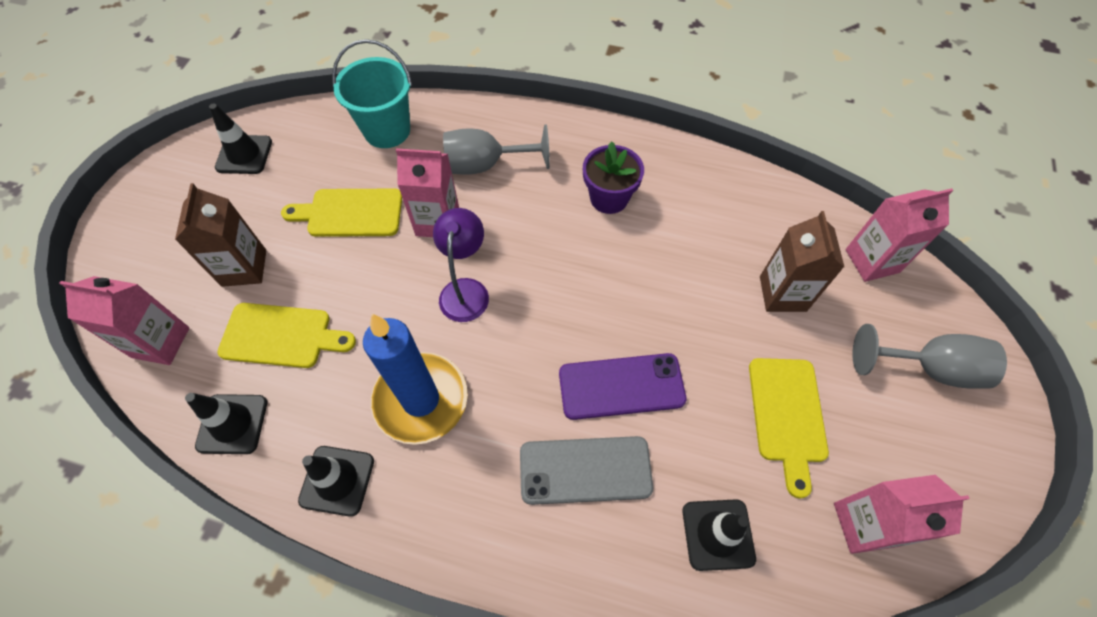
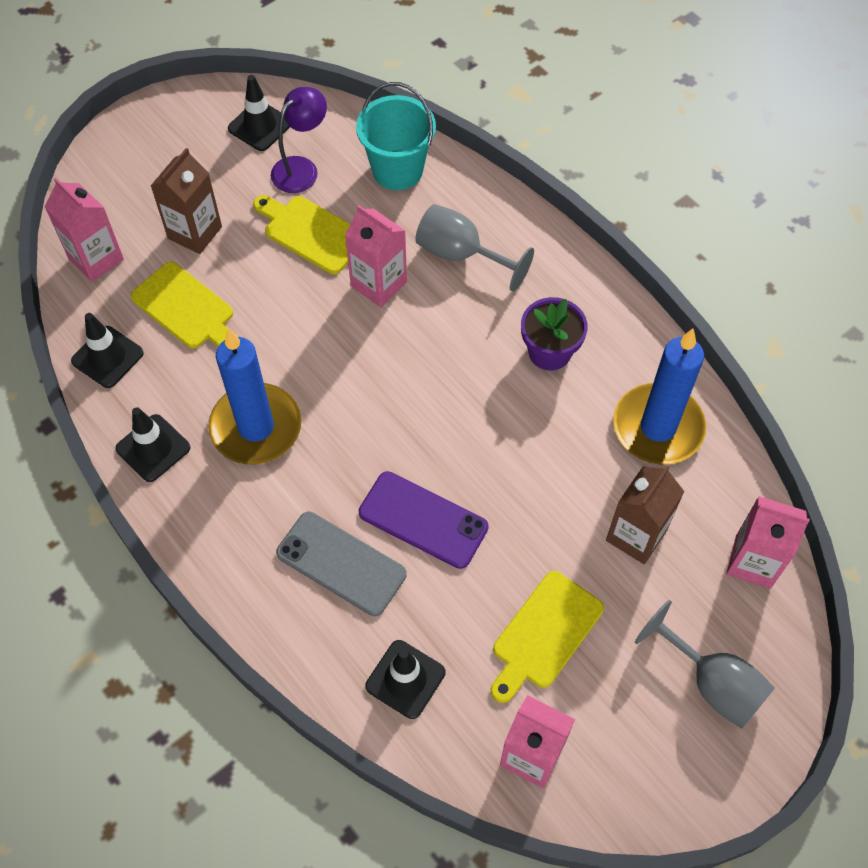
camera: 35 degrees right, 0 degrees up
(466, 290) = (357, 359): purple lamp -> purple lamp (301, 168)
(728, 206) = (658, 427): none -> blue candle

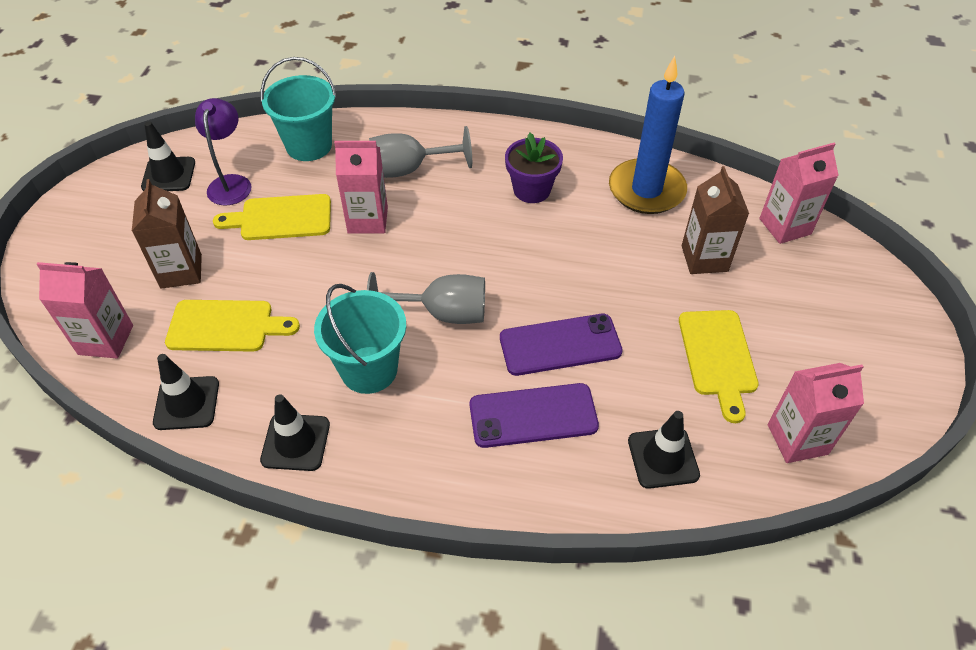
camera: 40 degrees left, 10 degrees down
(256, 427) = (369, 370): blue candle -> turquoise bucket
(341, 563) = (533, 415): grey phone -> purple phone
(712, 683) = (844, 310): grey goblet -> grey goblet (443, 313)

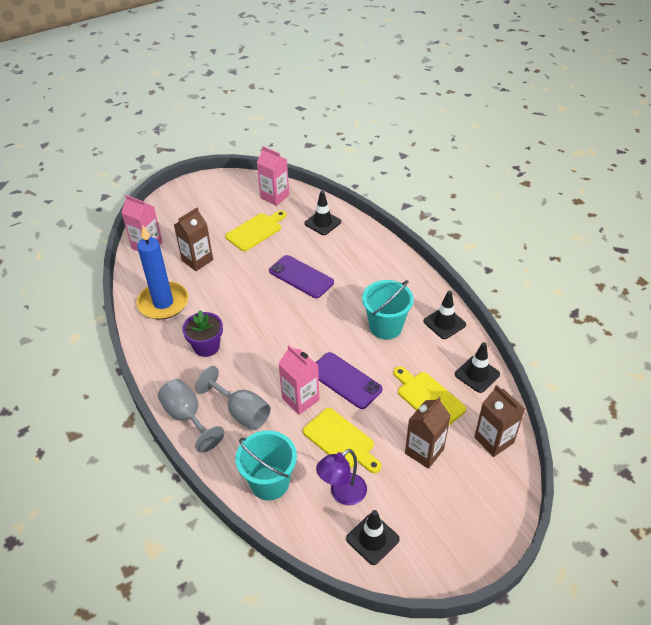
camera: 130 degrees left, 5 degrees down
(106, 340) = (494, 440): pink carton -> brown carton
(443, 313) = (327, 324): grey goblet -> grey goblet (187, 417)
(533, 415) = (345, 264): purple phone -> purple phone (345, 380)

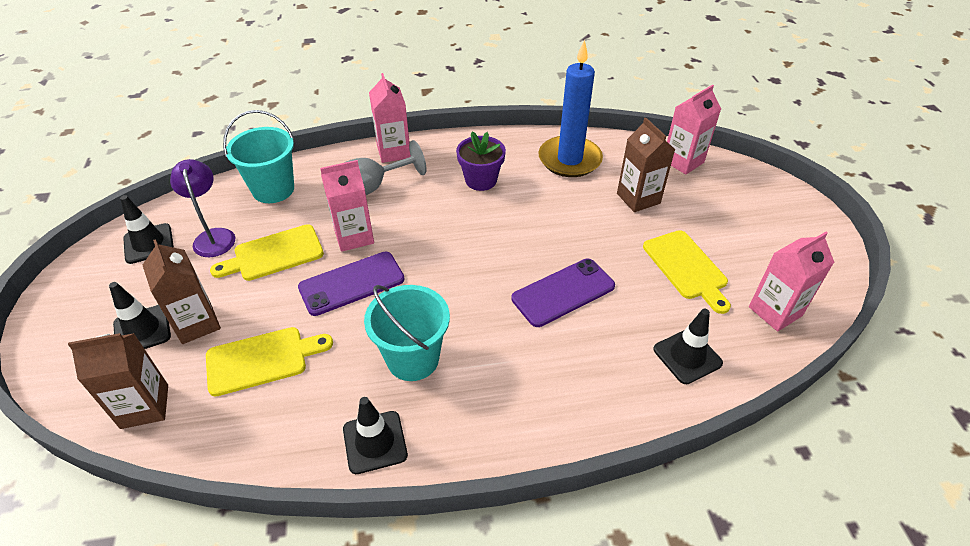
camera: 110 degrees right, 0 degrees up
(187, 417) = (393, 152): grey goblet -> pink carton
(477, 374) = (253, 440): black traffic cone -> black traffic cone (142, 330)

